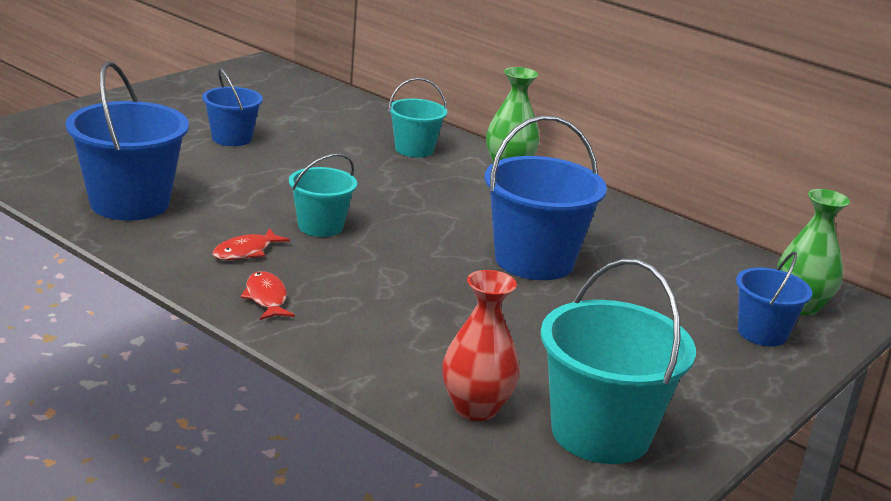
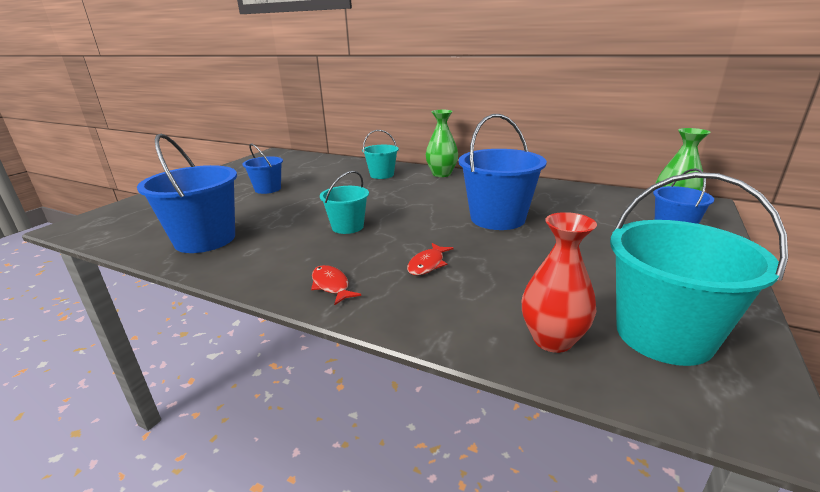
camera: 10 degrees left, 0 degrees up
(246, 251) = (302, 254): red fish -> red fish (427, 264)

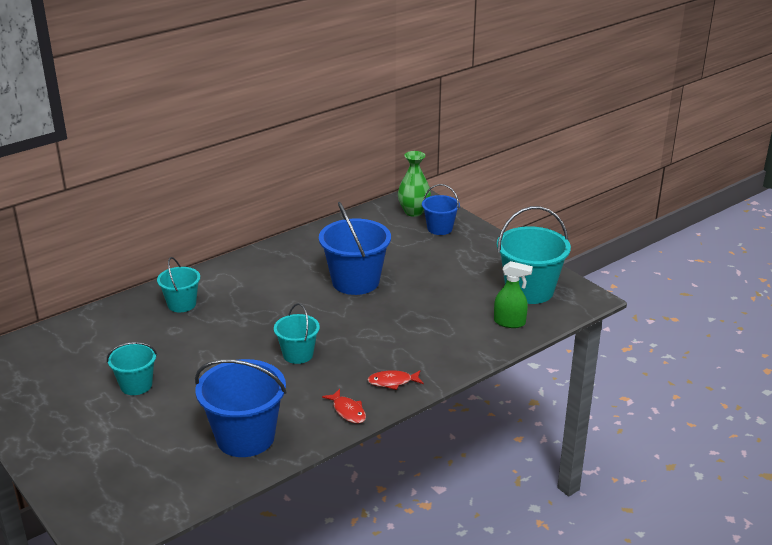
camera: 65 degrees left, 5 degrees up
(268, 189) = (136, 385): blue bucket -> turquoise bucket
(427, 264) = (398, 335): red fish -> red fish (348, 411)
(441, 174) = (224, 271): green vase -> none
(552, 340) = (510, 322): red vase -> green spray bottle

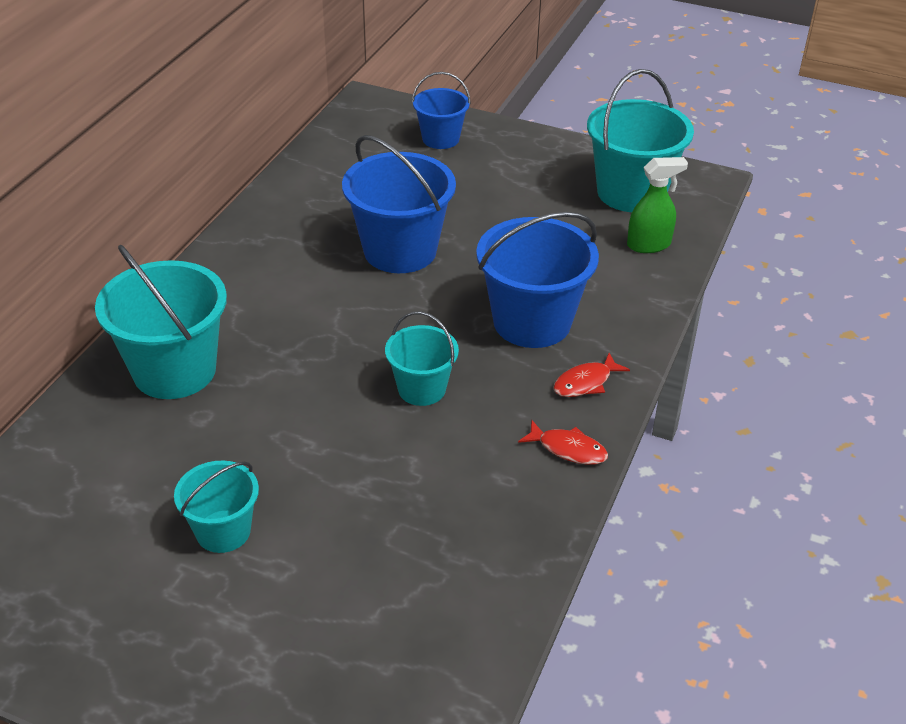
camera: 30 degrees left, 10 degrees up
(182, 304) = (174, 370): turquoise bucket -> turquoise bucket, size x1.73
(245, 437) = (466, 548): blue bucket -> blue bucket (532, 322)
(413, 212) = (384, 124): green vase -> none

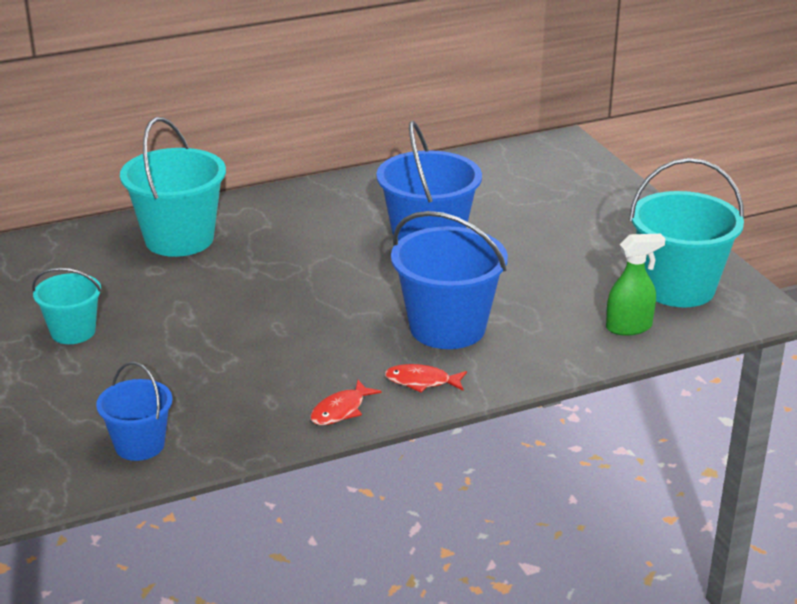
camera: 45 degrees right, 10 degrees down
(421, 389) = (305, 325): turquoise bucket -> none
(440, 139) = (580, 188): blue bucket -> blue bucket (139, 445)
(568, 449) = (340, 410): red fish -> red fish turned 60 degrees clockwise
(649, 245) = (629, 327): green spray bottle -> green spray bottle turned 45 degrees counterclockwise

